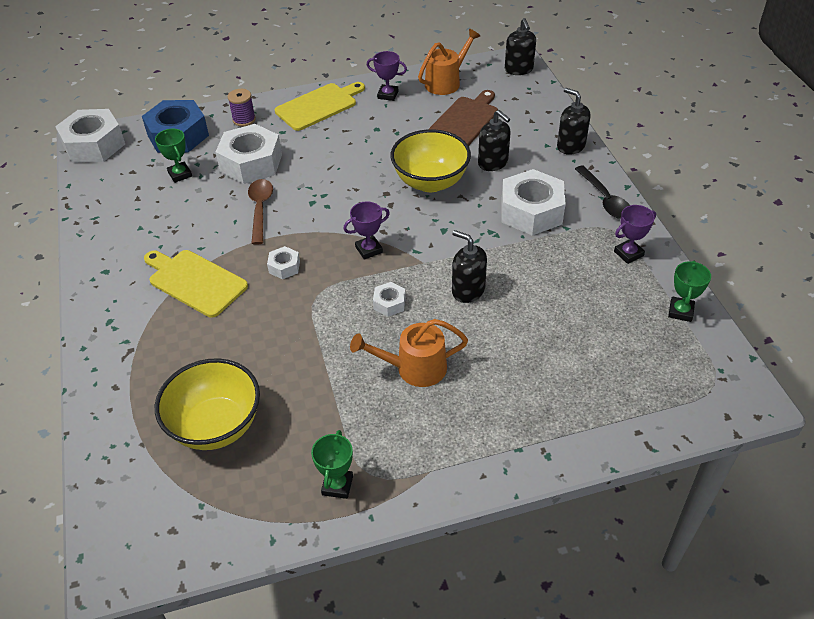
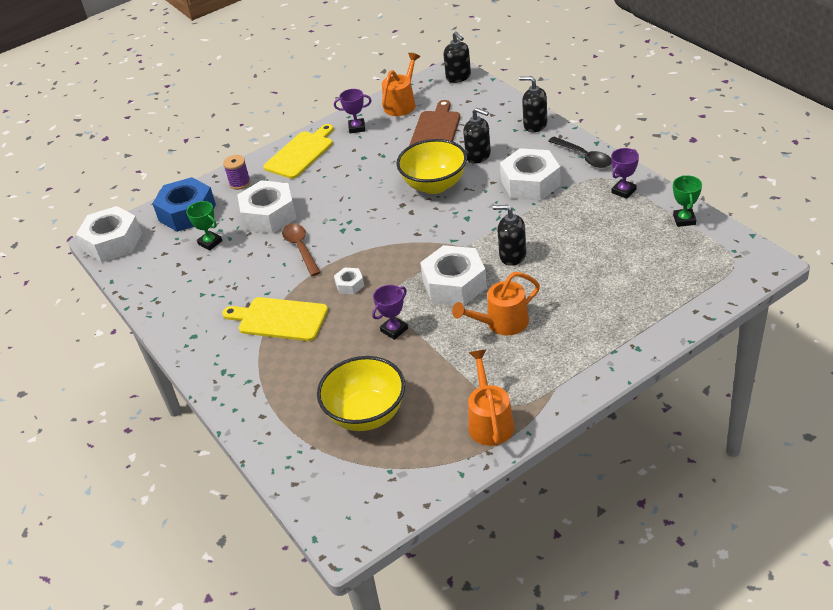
camera: 15 degrees left, 5 degrees down
(337, 485) = (489, 421): green trophy -> orange watering can
(369, 250) = (413, 251): purple trophy -> purple trophy (394, 330)
(389, 303) = (454, 284): white nut -> white nut, size x2.16

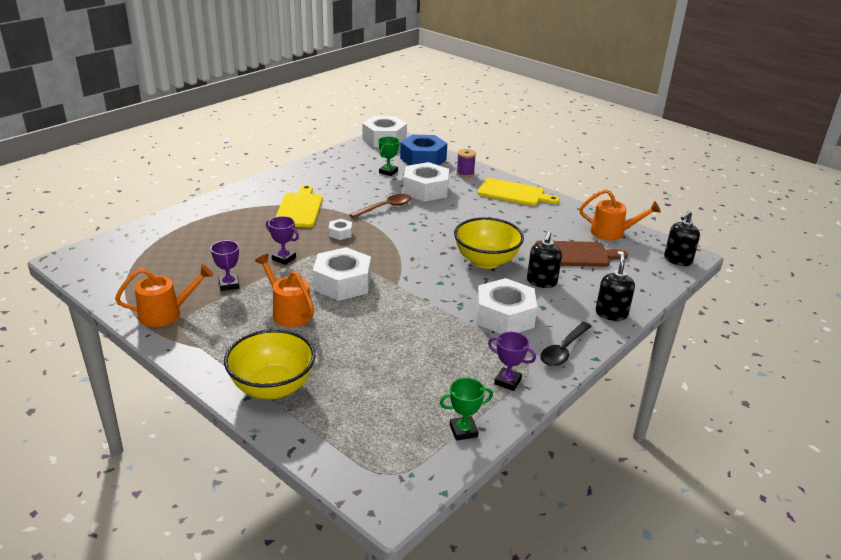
camera: 70 degrees right, 10 degrees down
(357, 128) = (562, 214): purple trophy -> purple trophy (229, 285)
(366, 414) = (188, 255): yellow bowl -> yellow bowl (272, 387)
(512, 255) = (386, 312): black soap dispenser -> none

